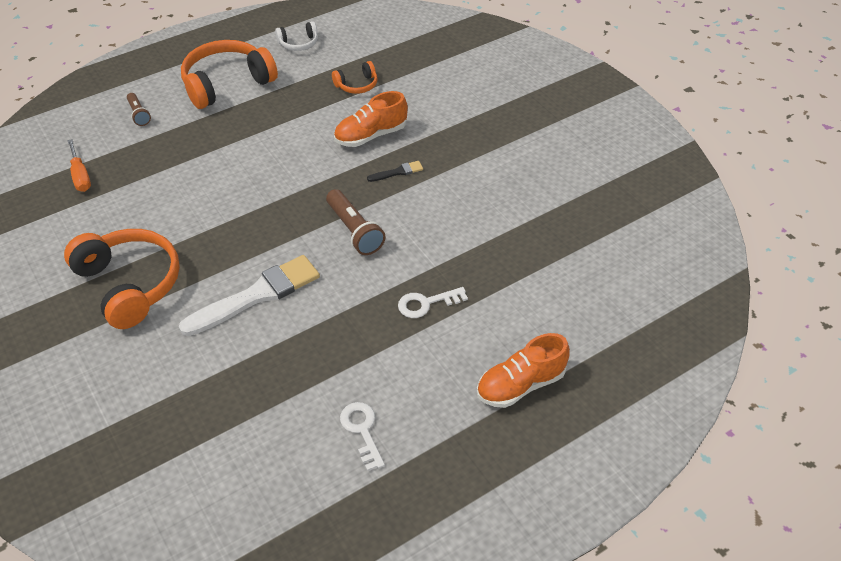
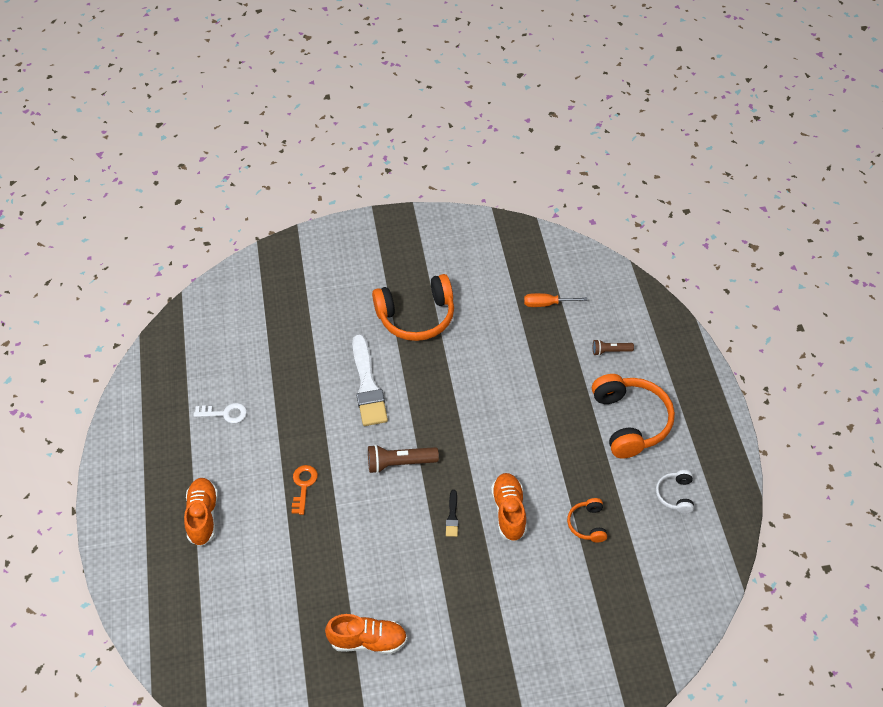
camera: 115 degrees right, 5 degrees up
(426, 303) = (303, 486): white key -> orange key
(566, 189) = (368, 641): none -> orange shoe

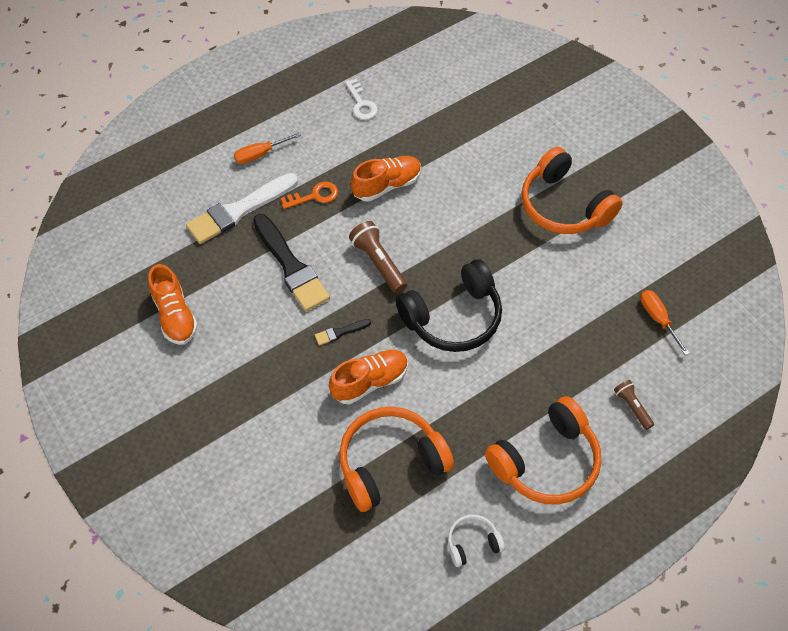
camera: 65 degrees right, 5 degrees up
(203, 516) = (247, 136): orange shoe -> orange shoe (387, 185)
(231, 512) = (260, 154): none -> orange screwdriver
(367, 530) = (291, 266): none -> black brush
(368, 385) = (455, 199): white brush -> white brush (239, 210)
(479, 431) = (453, 317): none -> black headphones
(588, 524) = (391, 463): orange headphones -> orange headphones, size x2.06

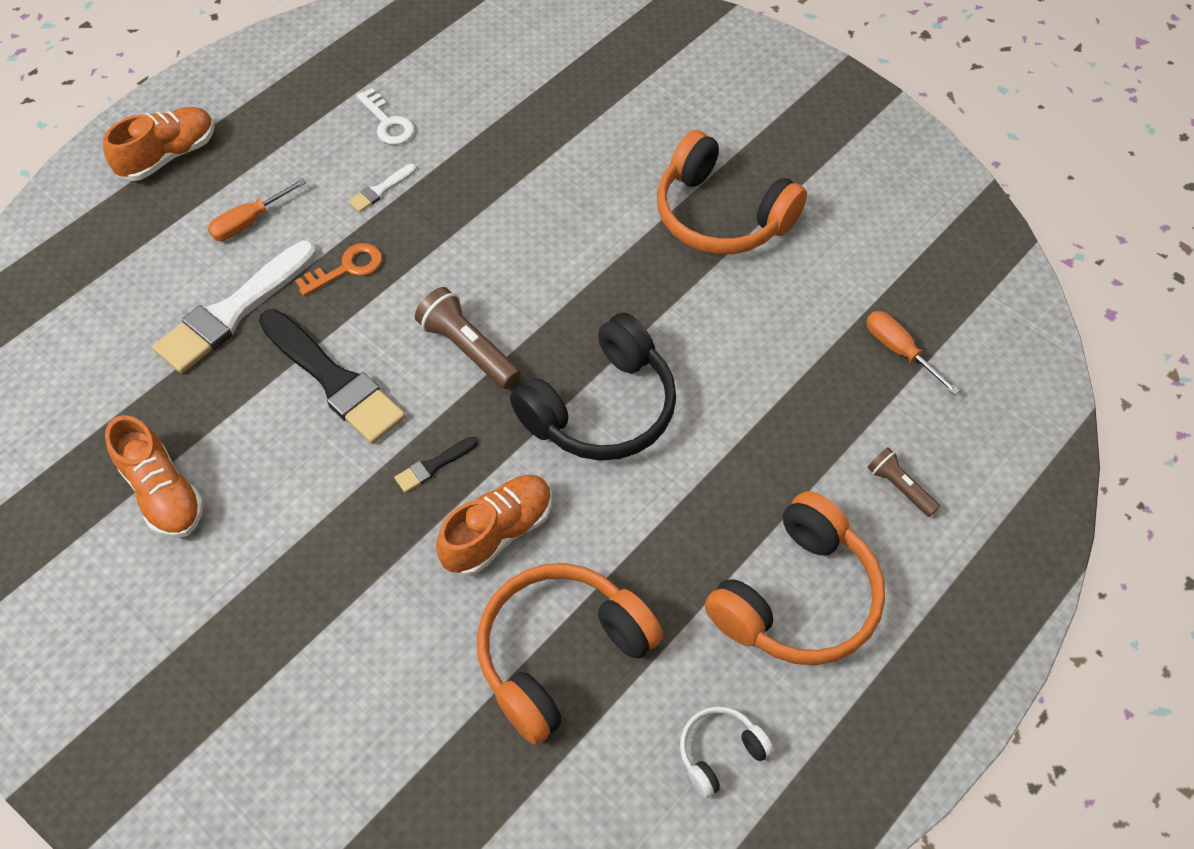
camera: 15 degrees left, 0 degrees up
(347, 148) = (381, 190): none -> white brush
(387, 185) = (454, 233): orange shoe -> orange shoe (169, 156)

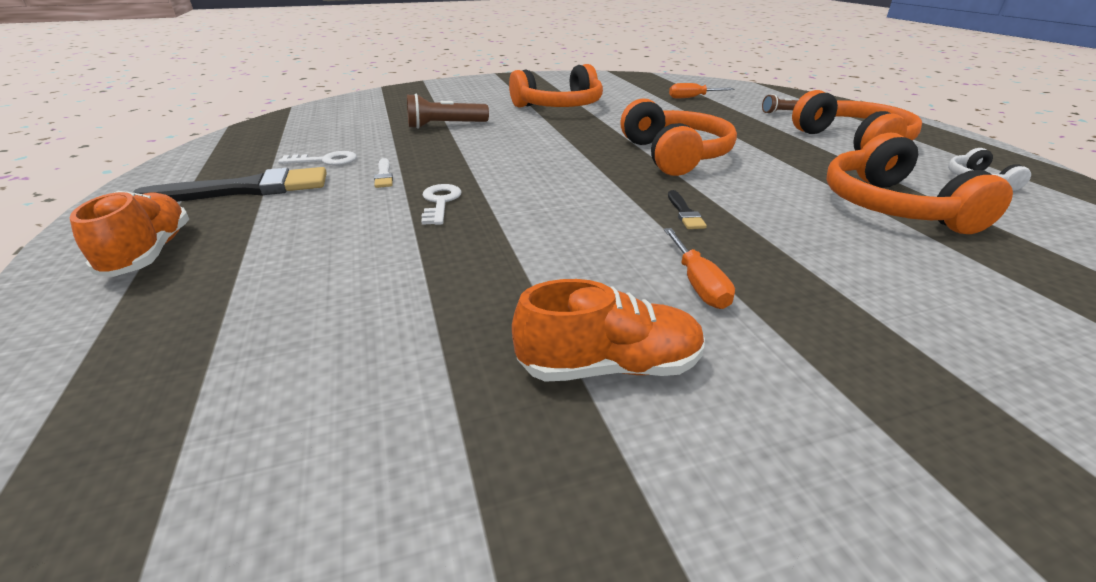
camera: 60 degrees left, 25 degrees down
(233, 311) = (408, 262): white brush -> none
(249, 222) = (315, 231): orange screwdriver -> orange screwdriver (697, 283)
(334, 380) = (553, 232): black brush -> black brush (246, 189)
(347, 268) = (440, 202): orange key -> white key
(468, 349) = (581, 179): brown flashlight -> brown flashlight (445, 125)
(498, 533) = (767, 204): orange shoe -> none
(601, 408) = (674, 155): black headphones -> orange headphones

